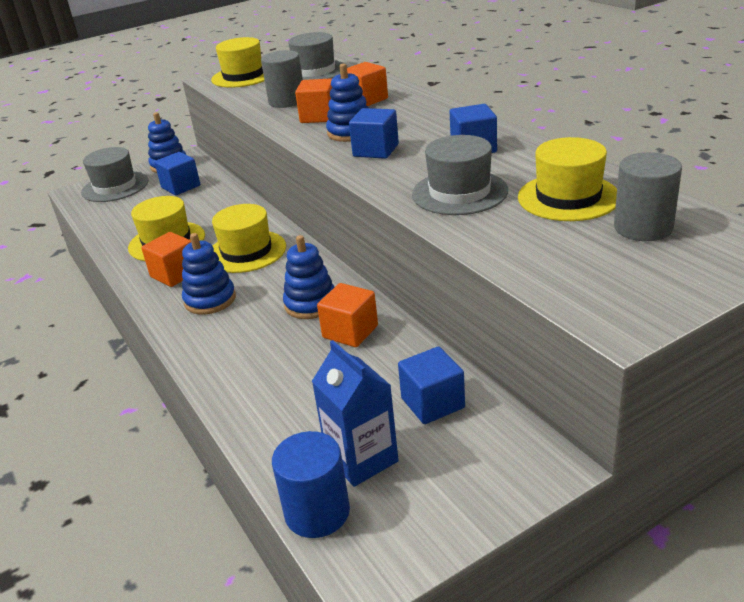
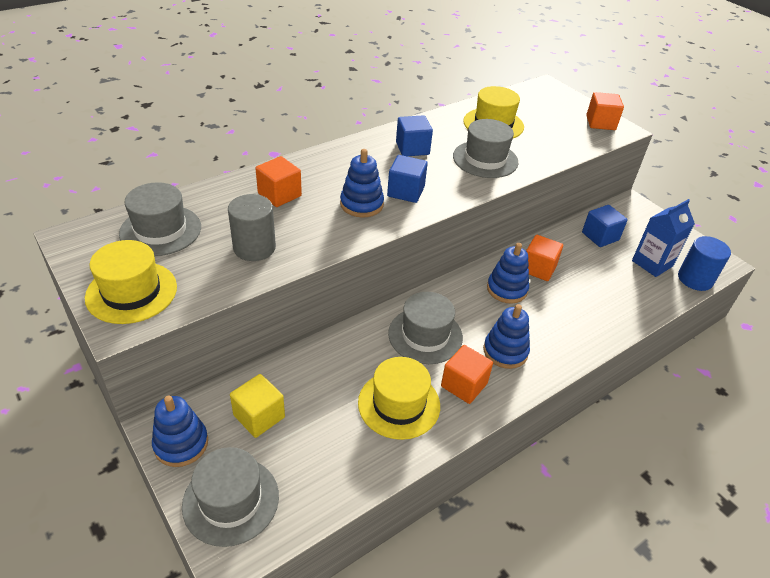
camera: 100 degrees left, 10 degrees up
(181, 187) = (259, 416): blue cube -> yellow cube
(246, 251) = (425, 335): yellow hat -> grey hat
(319, 116) = (313, 224): orange cube -> orange cube (600, 123)
(643, 227) = (529, 109): grey cylinder -> none

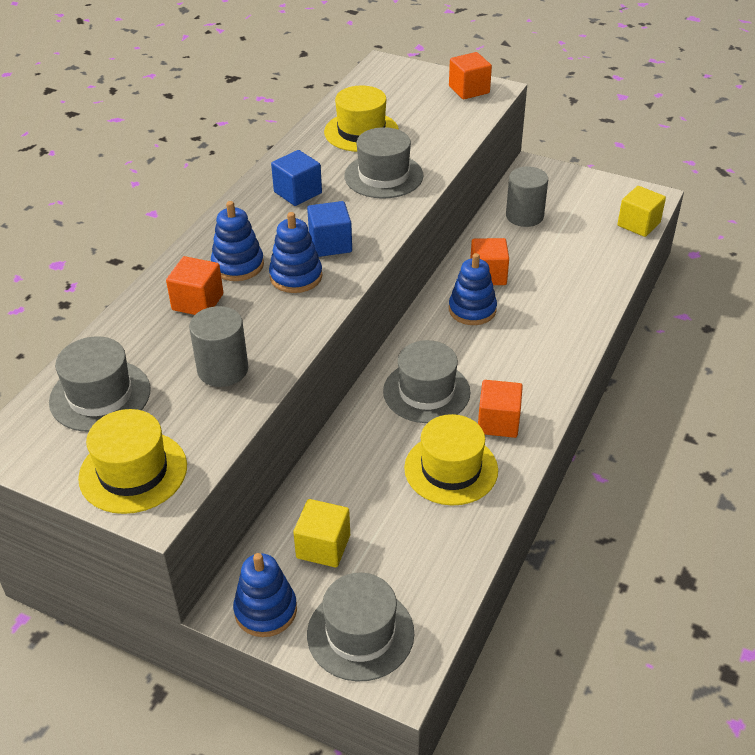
camera: 25 degrees left, 0 degrees up
(505, 351) = (514, 372): blue stacking toy -> blue stacking toy (238, 265)
(600, 236) = (524, 216): blue cube -> grey cylinder
(652, 263) = (591, 224): blue carton -> none
(695, 279) = (638, 224): blue cylinder -> yellow cube

